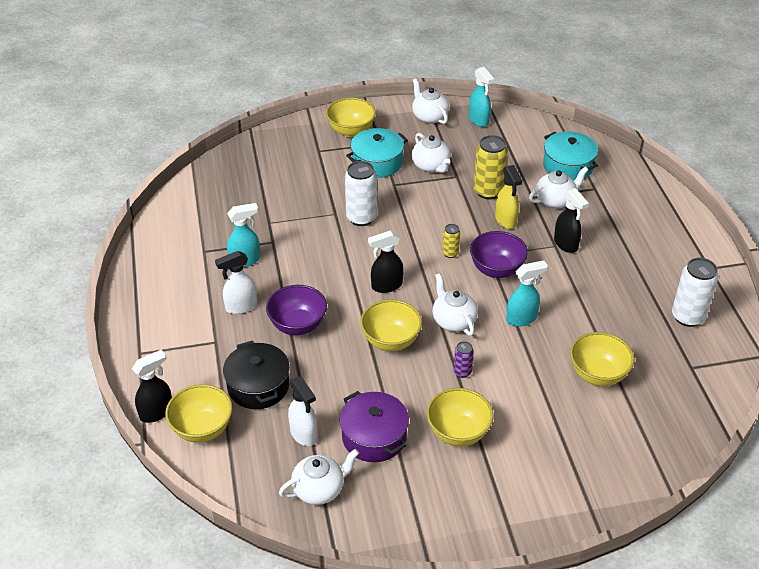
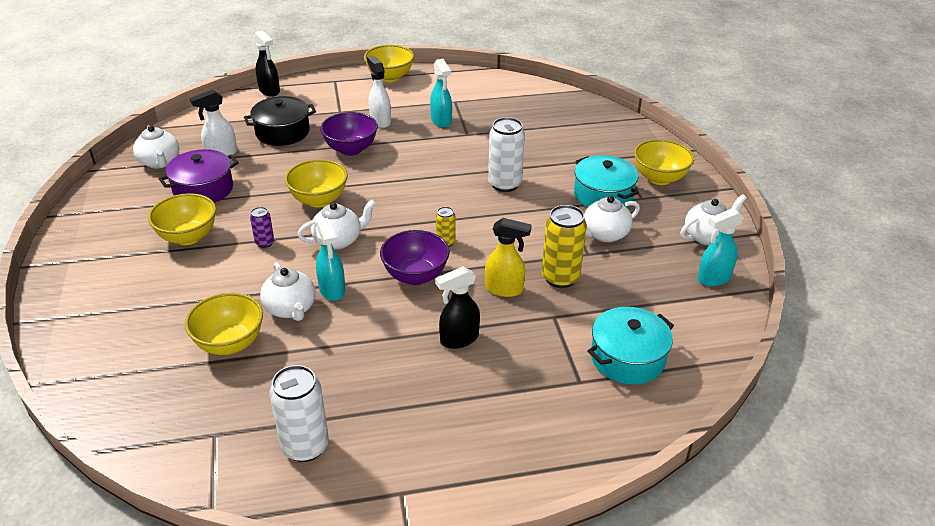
camera: 90 degrees right, 5 degrees down
(202, 429) = (245, 110): yellow bowl -> yellow bowl (390, 77)
(386, 286) = (397, 199): black spray bottle -> none
(506, 220) = (504, 289): yellow spray bottle -> yellow spray bottle turned 150 degrees counterclockwise
(555, 200) = (548, 338): white teapot -> white teapot (290, 309)

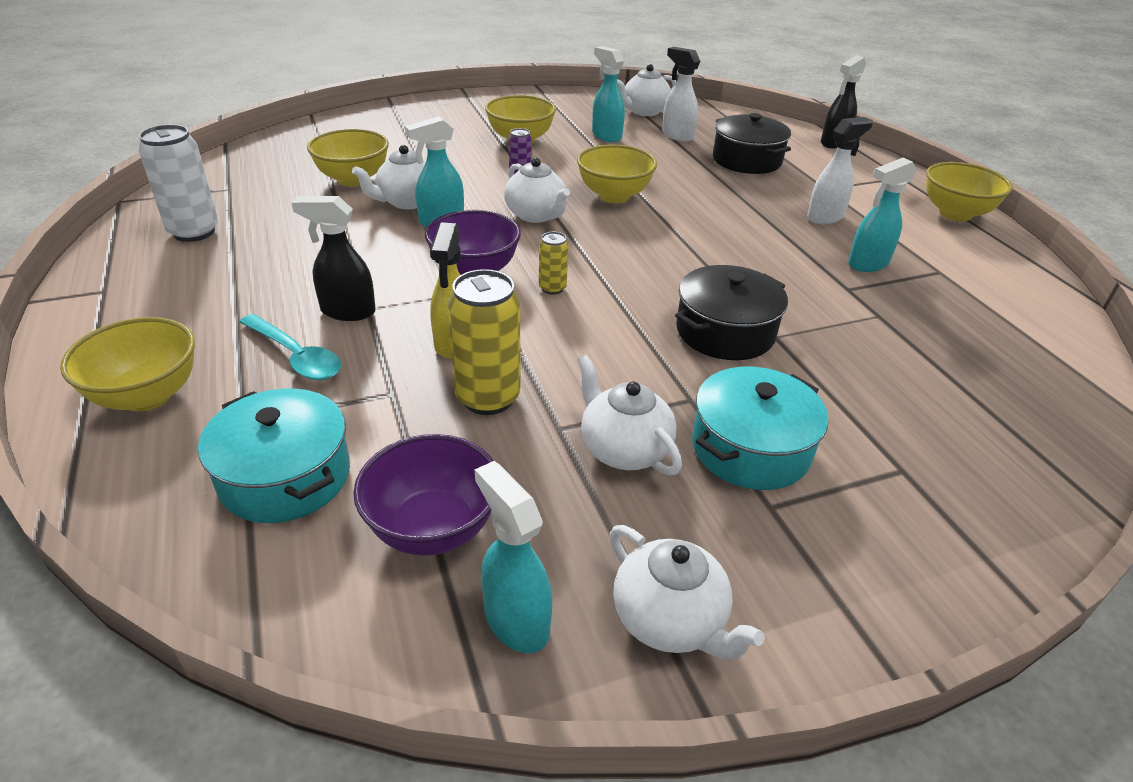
camera: 80 degrees right, 0 degrees up
(203, 189) = (606, 136): purple pot -> turquoise spray bottle
(351, 149) = (738, 204): purple bowl -> purple bowl (433, 528)
(459, 339) = (347, 311): black spray bottle -> black spray bottle turned 45 degrees counterclockwise
(504, 184) = (725, 332): white can -> black pot
(511, 362) = (296, 356): none -> turquoise spoon
(659, 178) = (865, 539): yellow bowl -> yellow bowl (147, 396)

